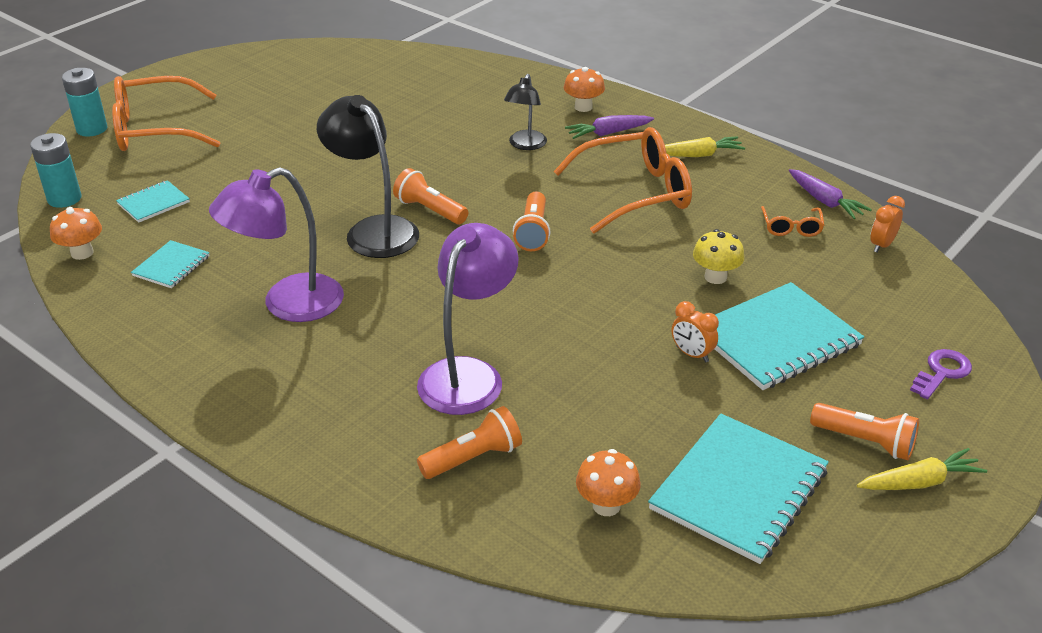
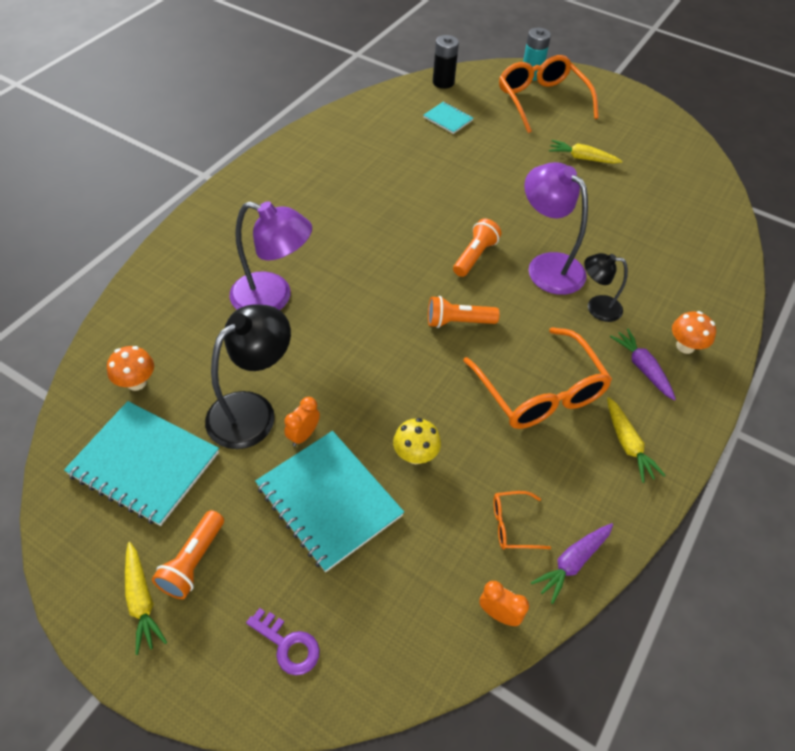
camera: 80 degrees right, 15 degrees up
(64, 199) = (443, 82): turquoise battery -> black battery
(82, 253) = (385, 102): orange mushroom -> none
(171, 266) = (377, 140): turquoise notebook -> none
(283, 118) = (582, 158): none -> yellow carrot
(288, 304) = (343, 199): purple lamp -> purple lamp (547, 266)
(373, 230) = (440, 228): black lamp -> black lamp (252, 411)
(473, 458) = (187, 308): orange flashlight -> none

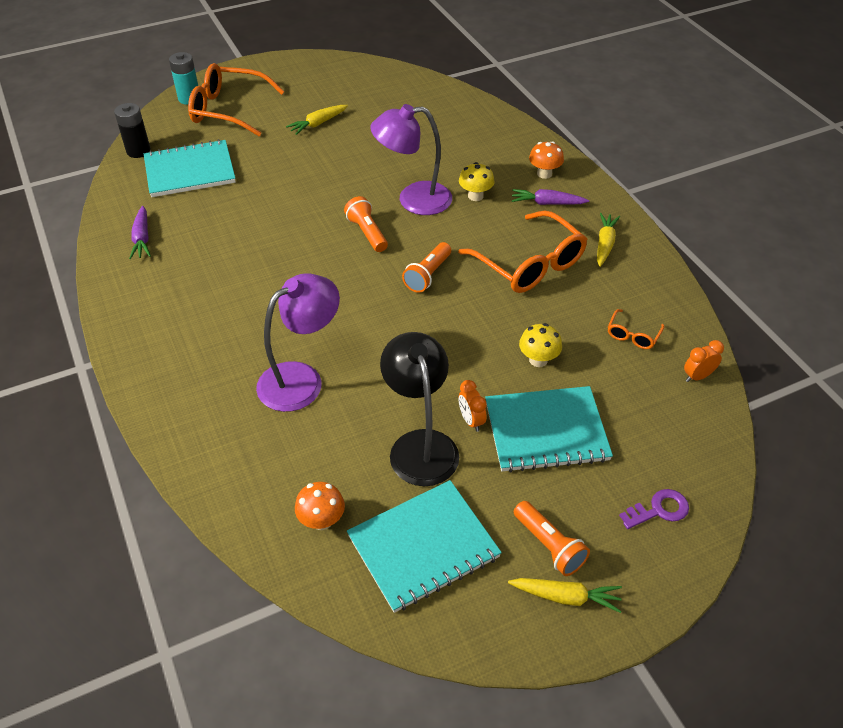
camera: 55 degrees left, 5 degrees down
(448, 119) = (190, 171): turquoise notebook -> turquoise notebook, size x1.99
(540, 392) = (529, 264): orange glasses -> orange glasses turned 45 degrees clockwise
(572, 562) = (679, 319): purple carrot -> purple carrot (142, 238)
(596, 307) = (475, 196): black lamp -> yellow mushroom
(627, 444) = (604, 244): yellow carrot -> yellow carrot turned 90 degrees counterclockwise

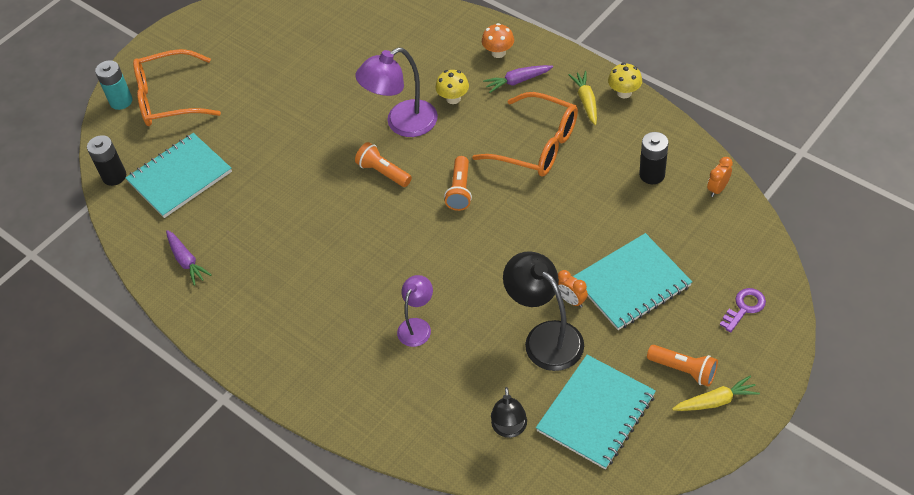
camera: 20 degrees left, 5 degrees up
(301, 379) = (417, 326): purple lamp -> purple lamp, size x0.59
(318, 123) = (265, 80): yellow carrot -> none
(322, 520) = (509, 429): orange mushroom -> black lamp
(538, 360) = (592, 227): yellow mushroom -> yellow mushroom (624, 93)
(633, 335) = (652, 175): orange glasses -> black battery

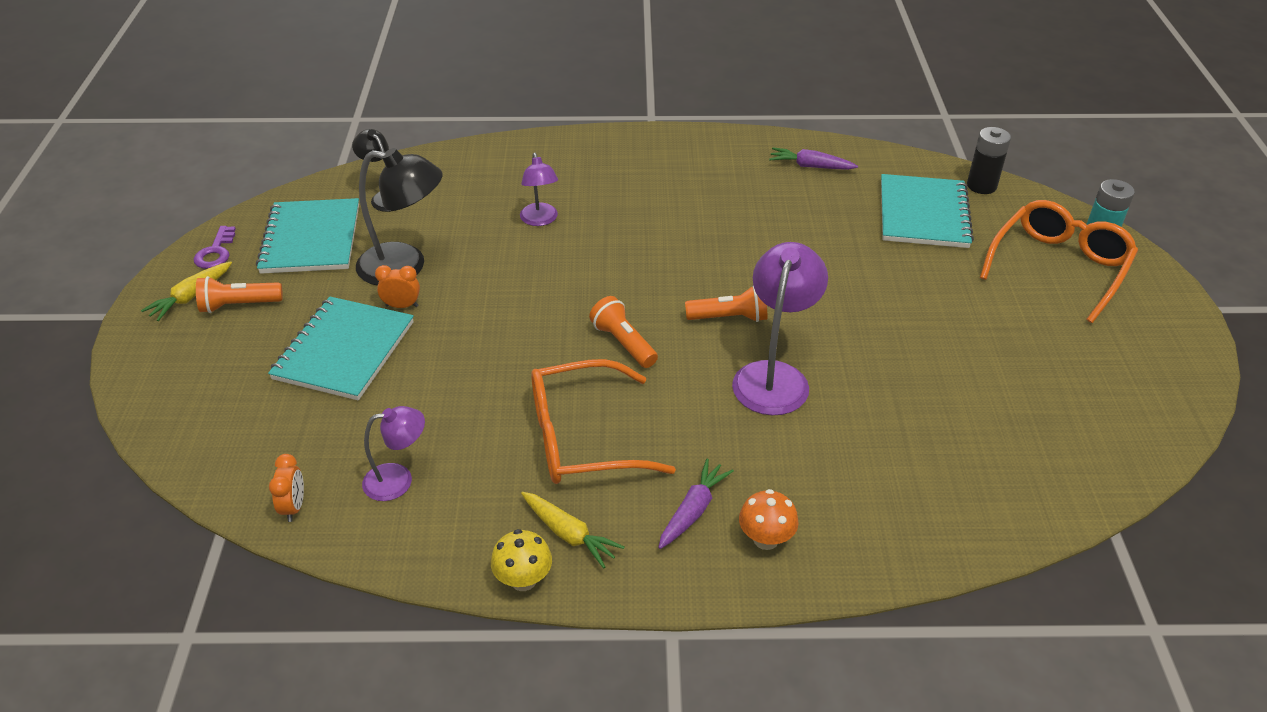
camera: 135 degrees right, 10 degrees down
(453, 98) = (751, 439): yellow mushroom -> none
(652, 175) = (398, 480): black battery -> purple lamp
(744, 307) = (193, 388): purple key -> purple key (216, 252)

